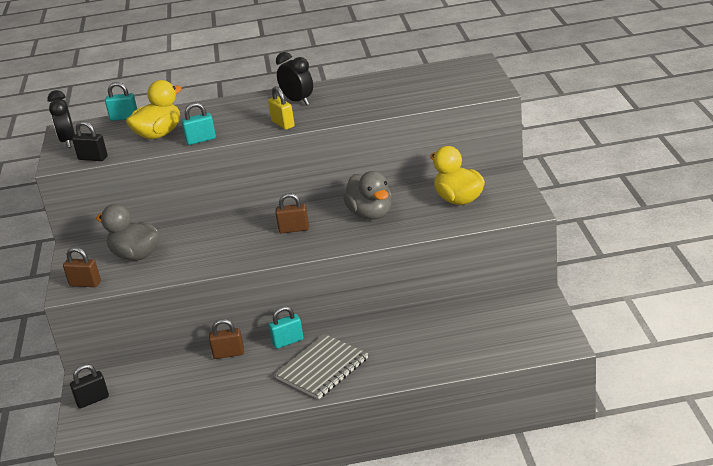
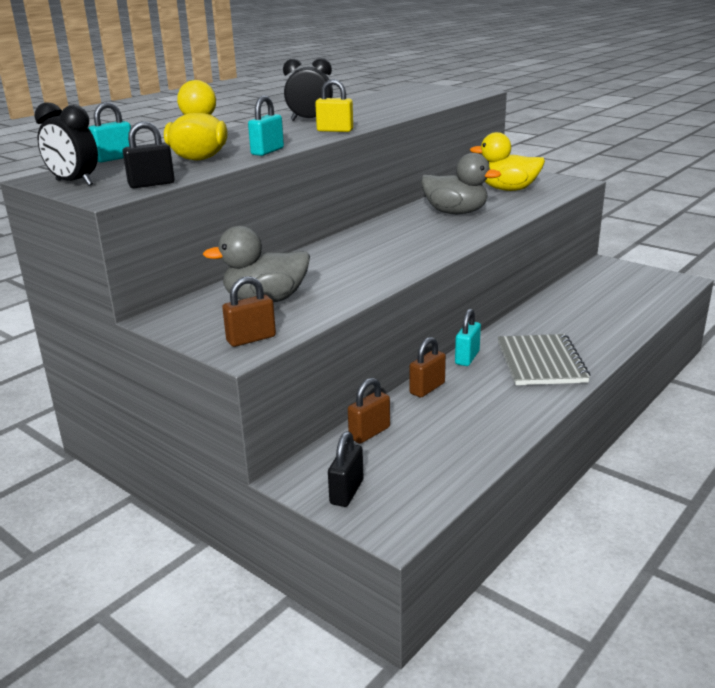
camera: 45 degrees left, 5 degrees down
(294, 229) = (406, 238): brown padlock -> brown padlock (369, 433)

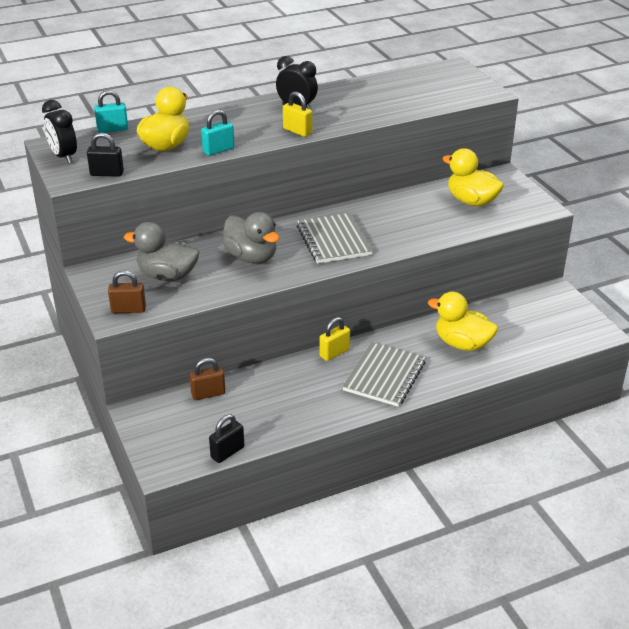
camera: 25 degrees right, 10 degrees up
(346, 492) = (157, 432): black padlock -> black padlock (227, 452)
(417, 237) = (333, 240): none -> grey notebook
(427, 388) = (279, 371): brown padlock -> none
(455, 213) = (394, 219): grey duck -> grey duck (251, 257)
(467, 358) = (334, 353): turquoise padlock -> yellow padlock
(579, 318) = (462, 344): none -> yellow duck

